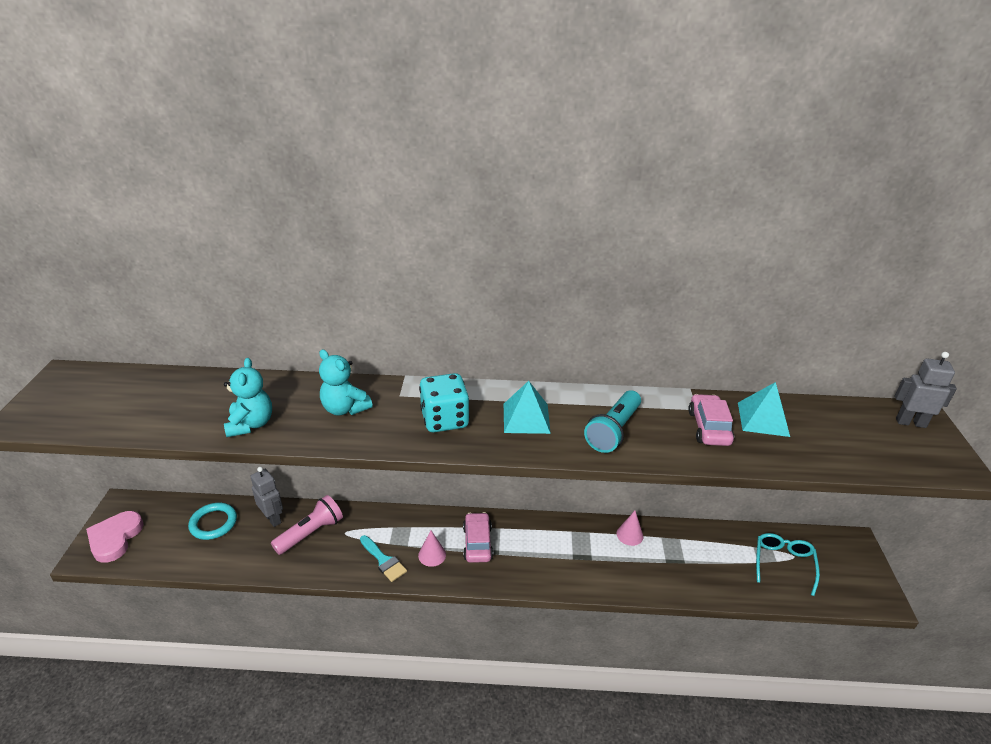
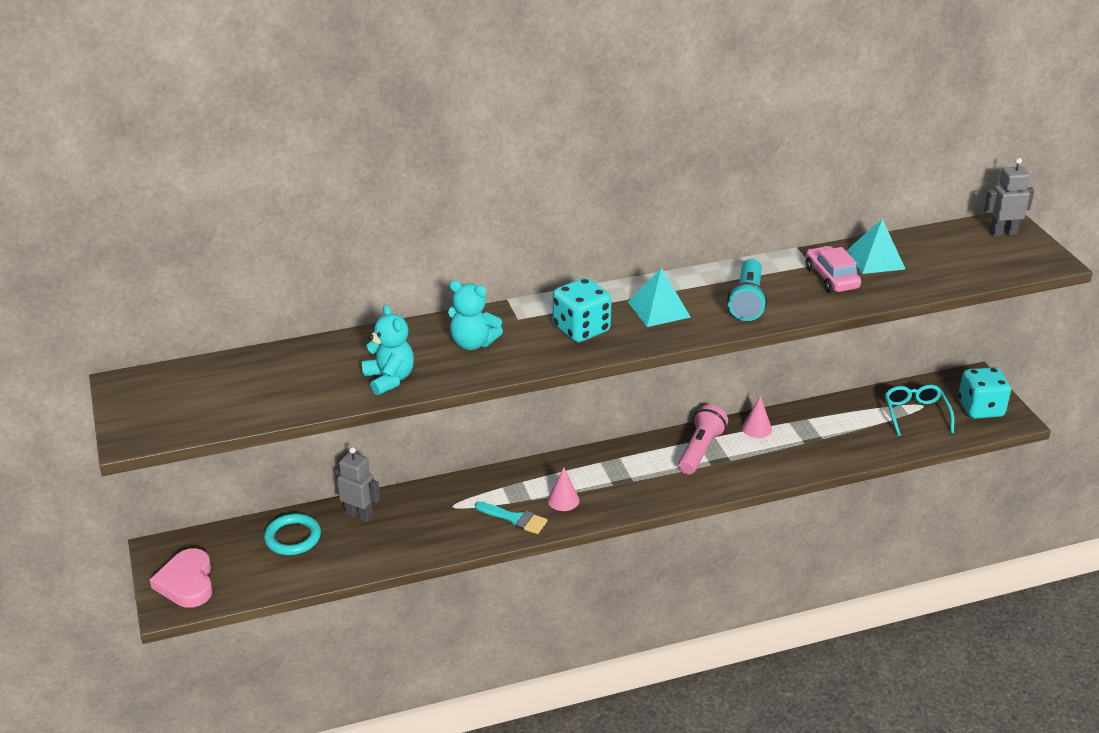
camera: 20 degrees left, 0 degrees up
(311, 533) = (415, 516): pink flashlight -> pink flashlight (700, 450)
(477, 543) = (604, 477): pink car -> none
(850, 576) = (980, 408): none -> turquoise dice

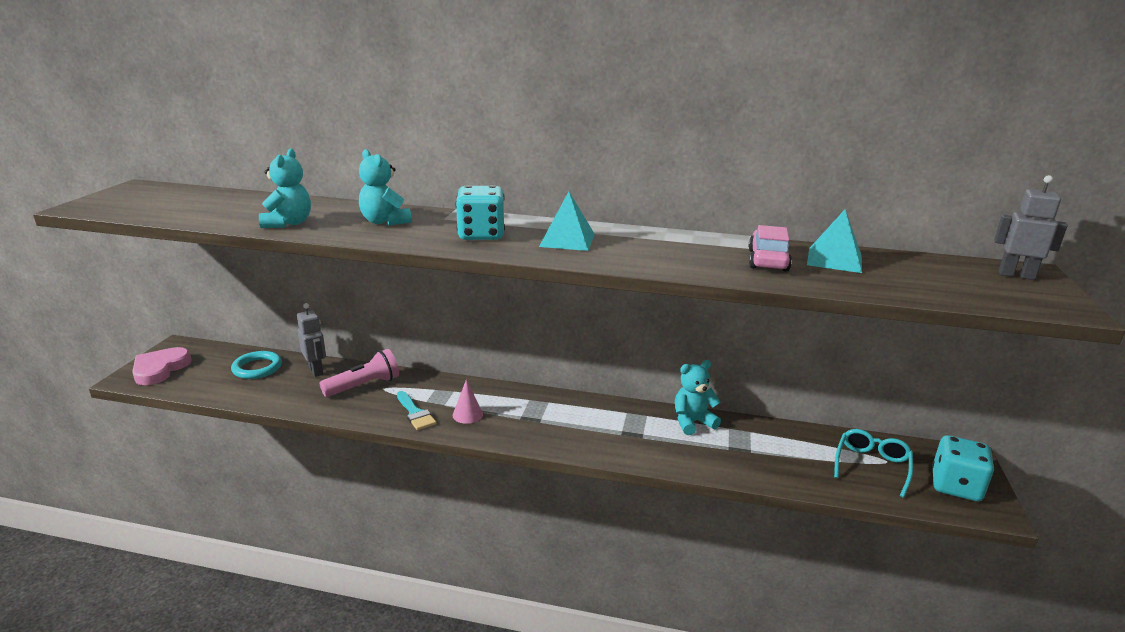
camera: 30 degrees right, 10 degrees down
(700, 450) = (623, 420): pink flashlight -> pink flashlight (364, 386)
(747, 301) = (658, 254): turquoise flashlight -> none
(756, 428) = (692, 422): pink cone -> turquoise teddy bear

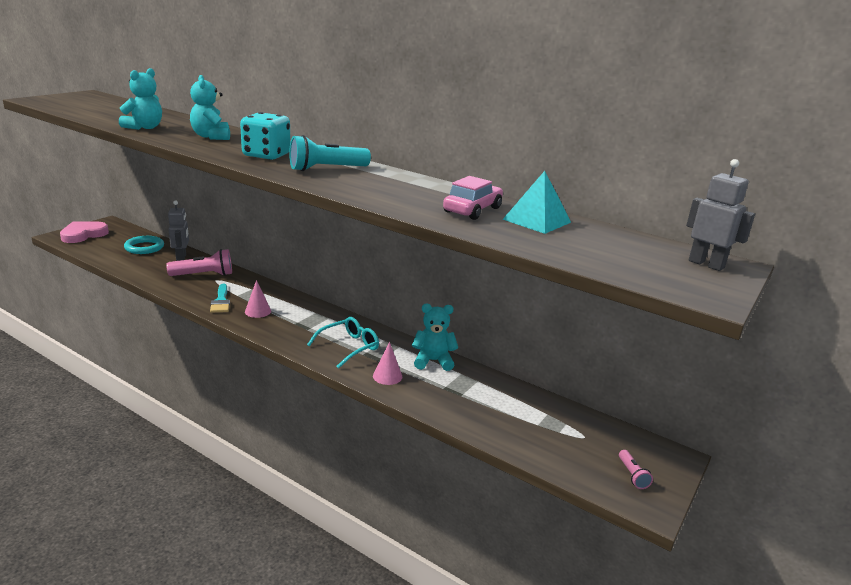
camera: 20 degrees right, 0 degrees up
(567, 240) = (326, 169): turquoise pyramid -> turquoise flashlight
(667, 452) = (387, 376): none -> pink cone
(872, 466) = (564, 436): turquoise glasses -> turquoise glasses (349, 347)
(955, 486) = (632, 475): turquoise dice -> pink flashlight

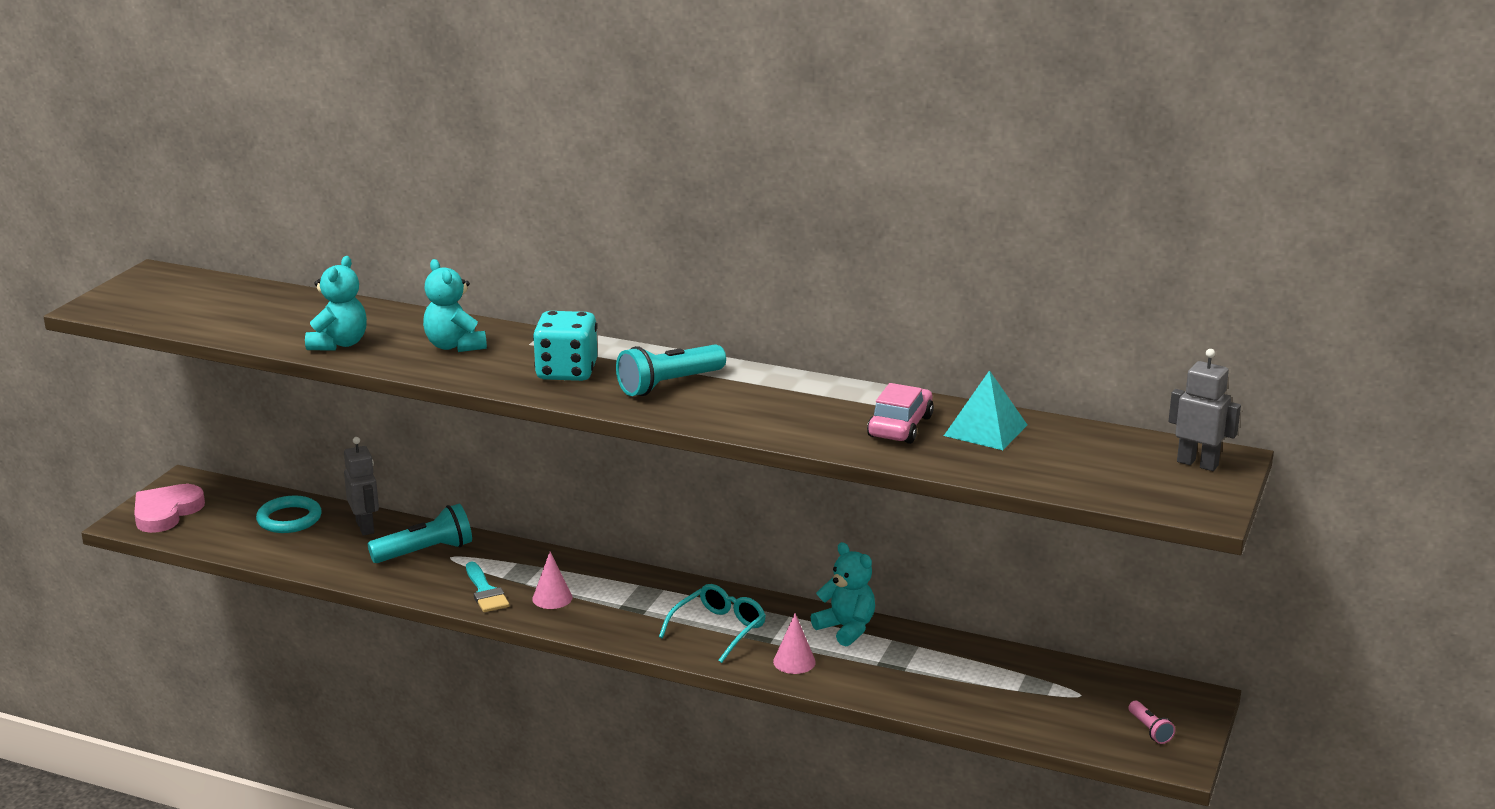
camera: 10 degrees left, 0 degrees up
(204, 275) = (425, 552): pink flashlight -> turquoise flashlight
(433, 361) = (846, 629): turquoise teddy bear -> turquoise teddy bear turned 60 degrees clockwise

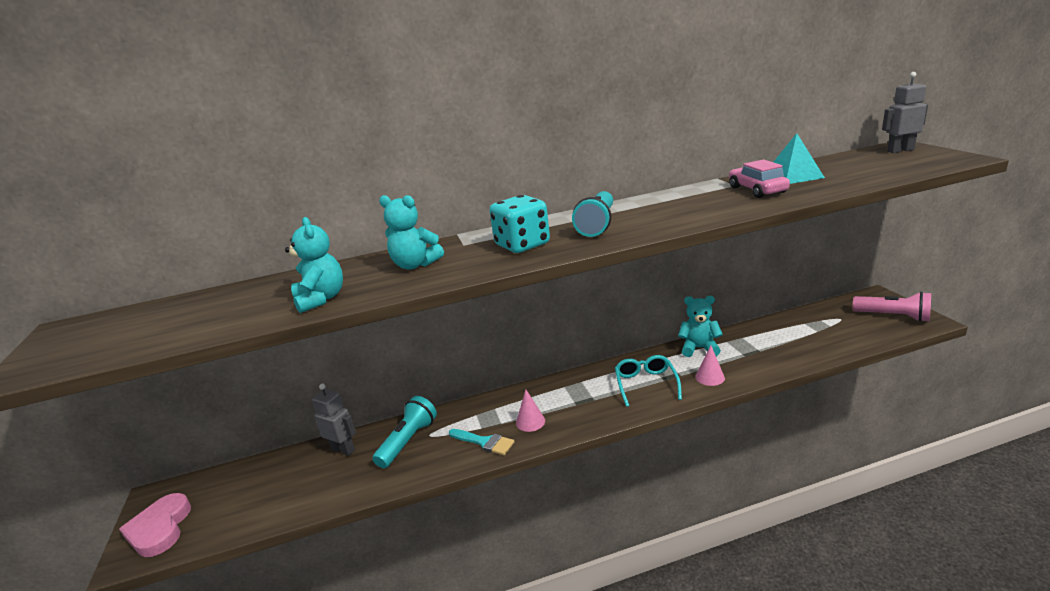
camera: 35 degrees left, 0 degrees up
(289, 519) = (277, 475): turquoise ring -> none
(1149, 730) = (893, 316): pink flashlight -> pink flashlight, size x1.95

